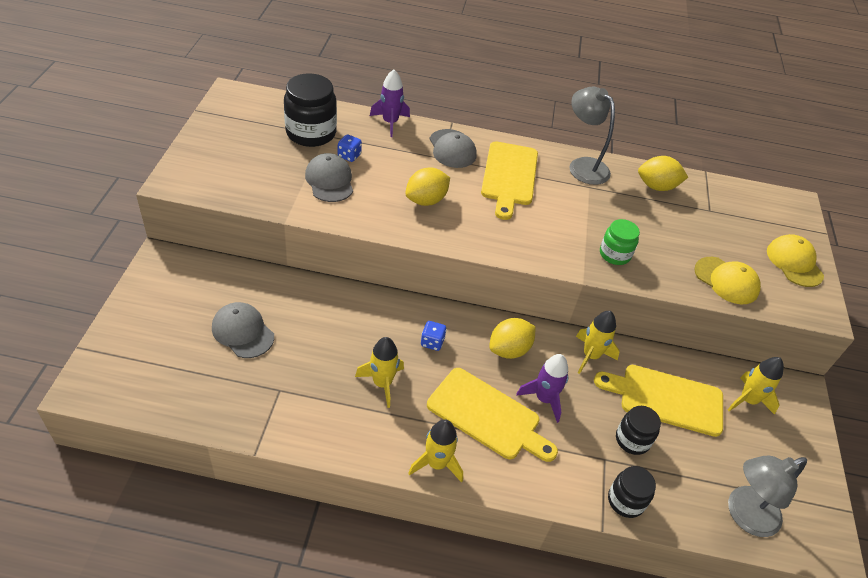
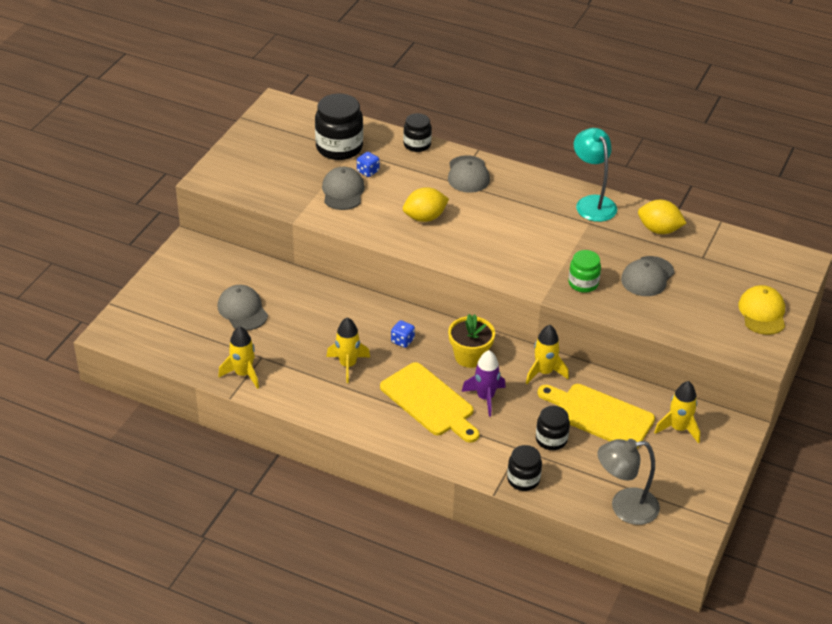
camera: 20 degrees right, 5 degrees down
(390, 122) = (417, 144): purple rocket -> black jar
(436, 464) = (373, 428): yellow rocket -> yellow rocket (243, 374)
(509, 176) = (513, 205): yellow cutting board -> none
(509, 350) = (470, 356): yellow lemon -> yellow flower pot
(583, 166) = (592, 203): grey lamp -> turquoise lamp
(671, 238) = (647, 277): none -> grey cap
(726, 281) = (682, 318): yellow cap -> none

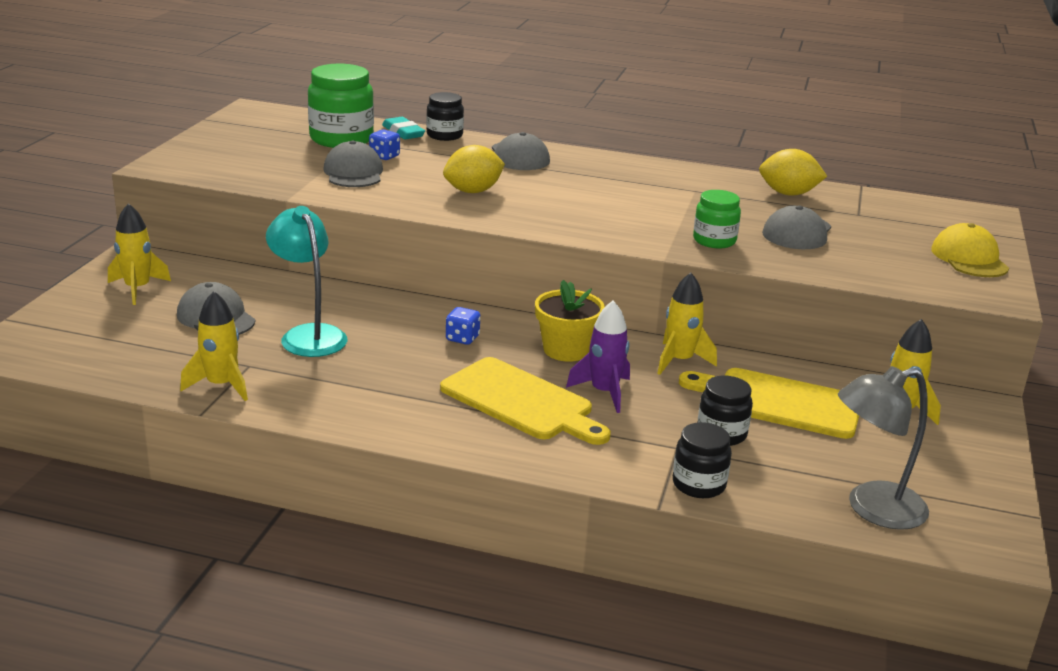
camera: 10 degrees left, 15 degrees down
(339, 147) = (341, 139): black jar -> green jar
(348, 365) = (385, 367): yellow rocket -> yellow rocket (137, 289)
(386, 139) = (403, 132): none -> turquoise eraser
(592, 203) = (690, 175): turquoise lamp -> turquoise lamp (308, 335)

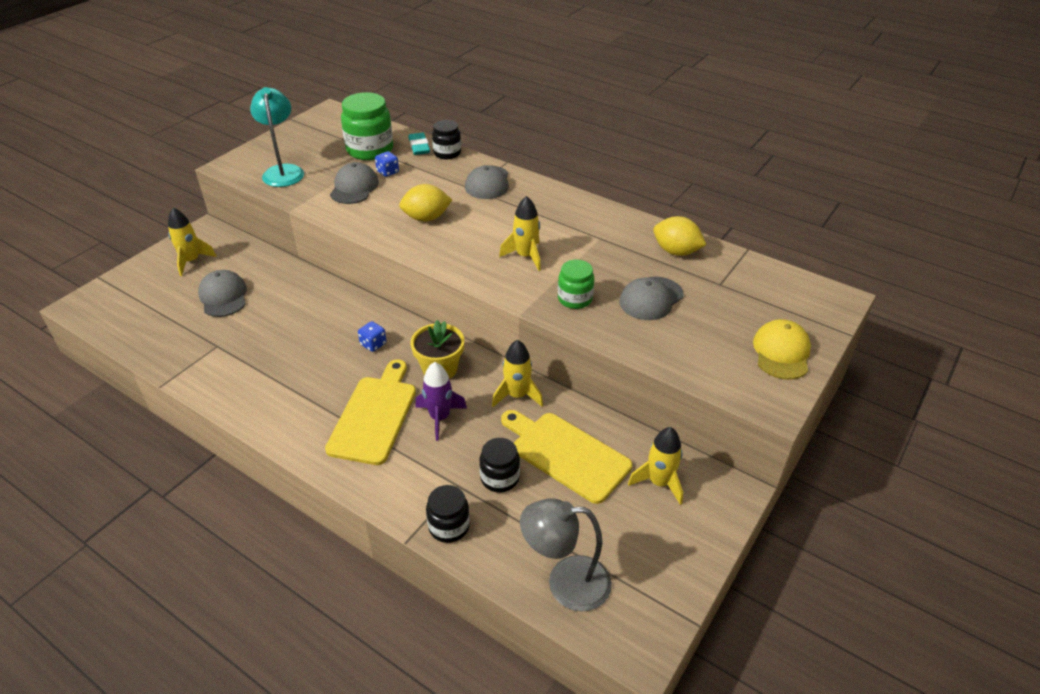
camera: 20 degrees right, 15 degrees up
(221, 385) = (188, 362): yellow rocket -> yellow rocket (525, 256)
(308, 335) = (272, 323): turquoise lamp -> turquoise lamp (283, 171)
(521, 402) = (374, 416): yellow cutting board -> yellow cutting board turned 135 degrees counterclockwise

